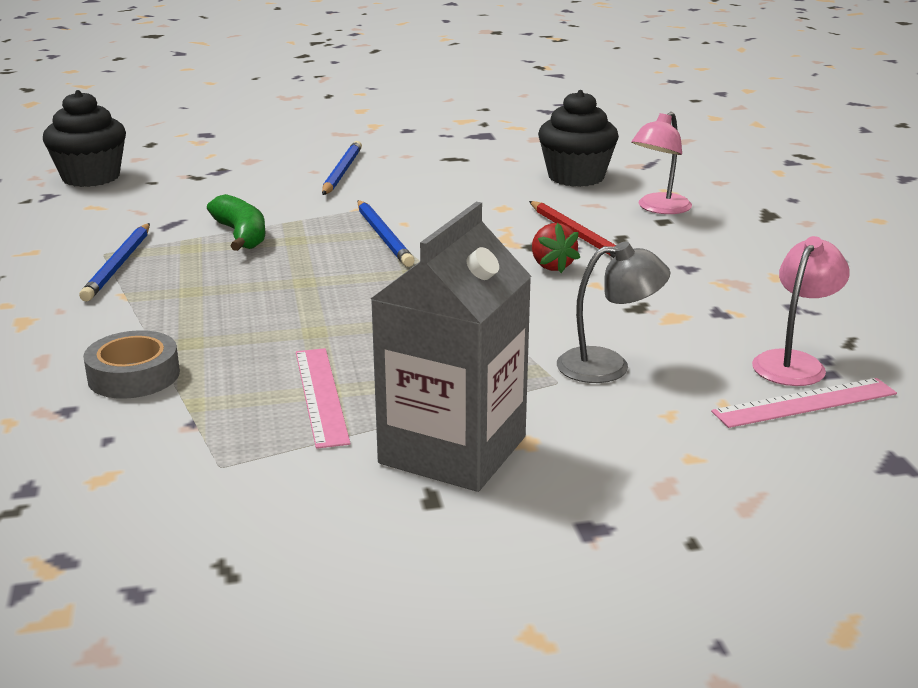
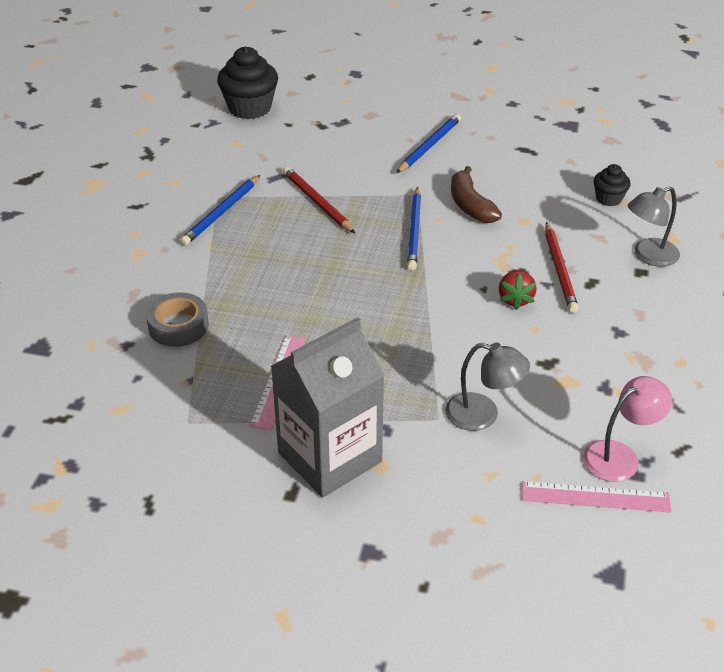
camera: 25 degrees right, 15 degrees up
(241, 235) = (317, 202): green banana -> red pencil
(430, 206) = (470, 205): none -> brown banana
(576, 177) = (608, 199): black cupcake -> black cupcake, size x0.54
(659, 208) = (648, 256): pink lamp -> grey lamp

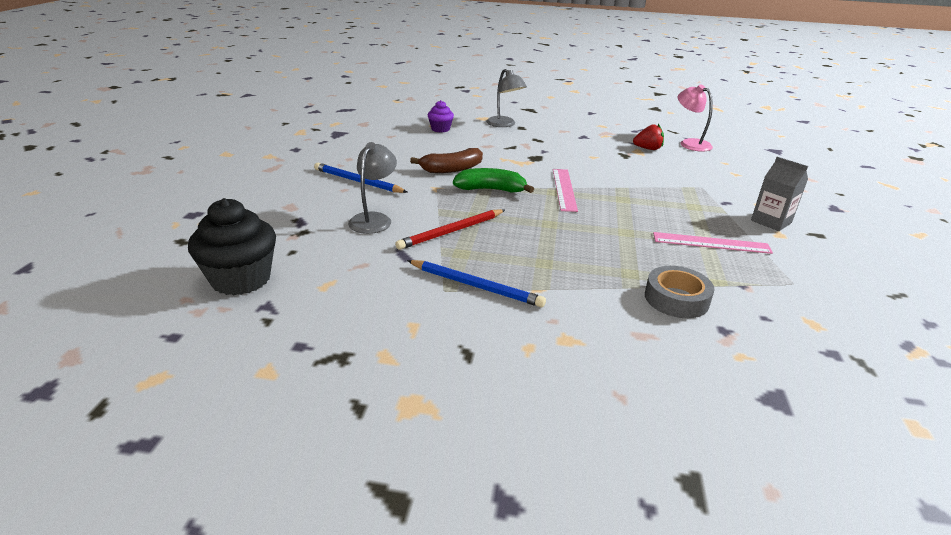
camera: 95 degrees left, 10 degrees down
(329, 457) = (771, 221): grey carton -> grey carton, size x0.53
(414, 231) = (491, 190): blue pencil -> green banana
(483, 415) = (687, 174): grey lamp -> grey lamp (374, 219)
(515, 299) = (565, 160): red strawberry -> red strawberry (648, 149)
(560, 270) = (526, 146): red pencil -> none
(595, 497) = (726, 150): pink ruler -> pink ruler (564, 189)
(608, 199) = (440, 129): black cupcake -> purple cupcake

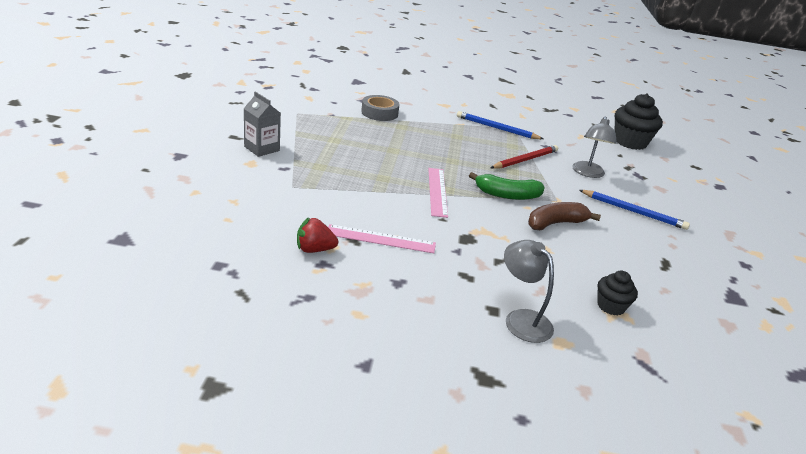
camera: 175 degrees right, 0 degrees up
(440, 129) = (610, 306): purple cupcake -> black cupcake
(690, 143) = (241, 259): pink lamp -> none
(711, 243) = (331, 138): pink ruler -> pink ruler (381, 239)

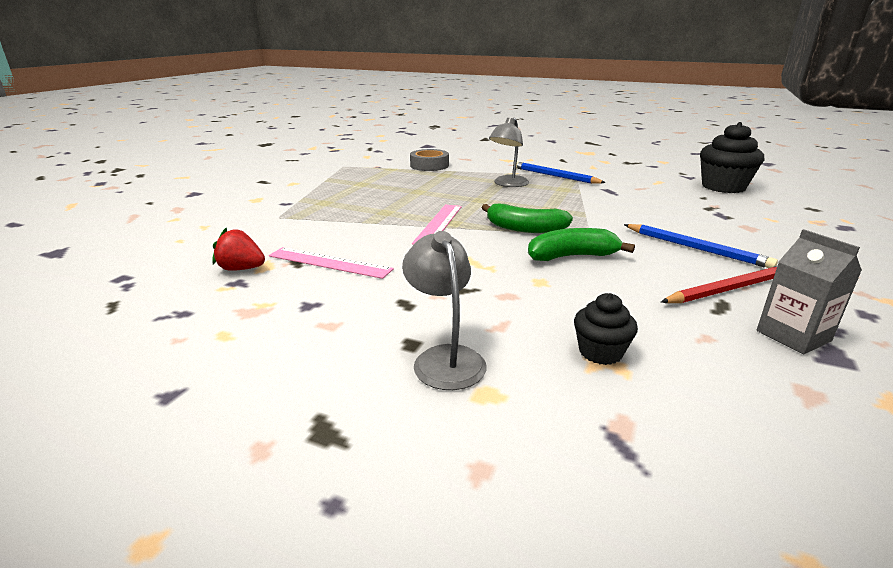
camera: 20 degrees right, 5 degrees down
(262, 149) = (279, 189): grey carton -> grey carton (793, 336)
(525, 160) = (571, 200): red pencil -> red pencil (728, 289)
(555, 223) = (572, 256): brown banana -> green banana
(588, 173) = (648, 212): grey lamp -> grey lamp (508, 184)

